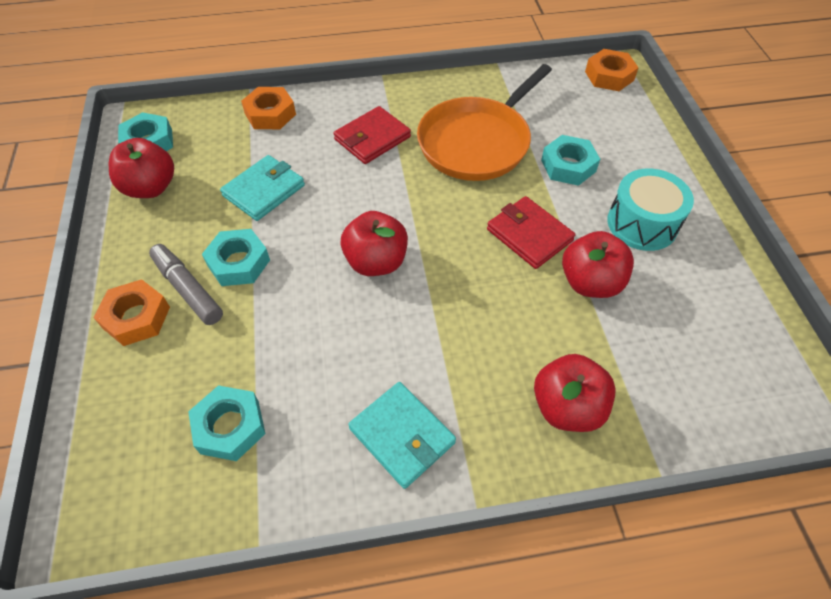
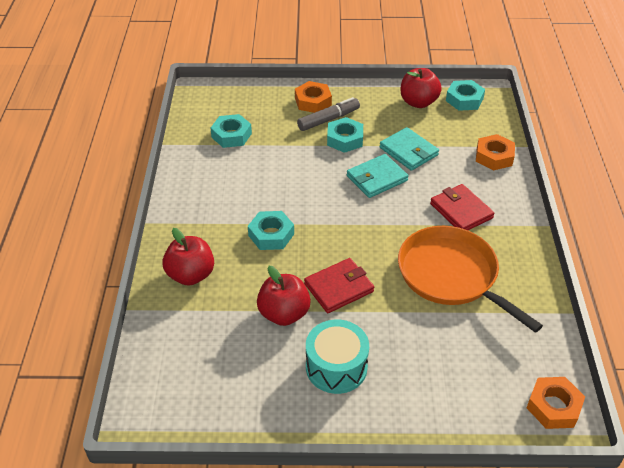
camera: 100 degrees right, 10 degrees down
(376, 262) = (331, 200): red apple -> none
(402, 436) = (201, 198): turquoise wallet -> turquoise wallet (377, 178)
(568, 166) = (414, 333): turquoise nut -> turquoise nut (271, 235)

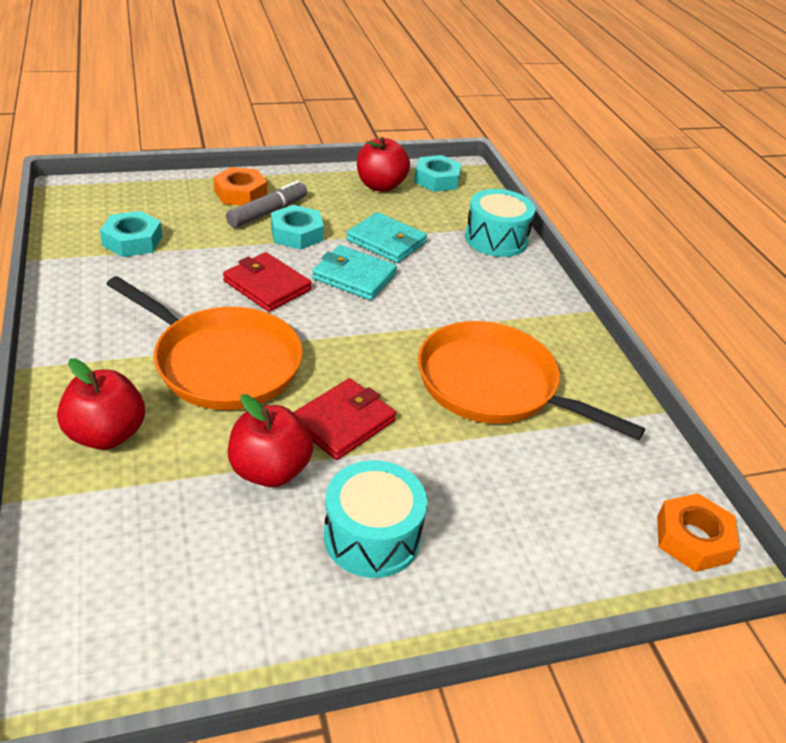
camera: 20 degrees left, 5 degrees down
(271, 235) = (222, 363): turquoise nut -> orange pan
(377, 178) = (354, 276): turquoise wallet -> turquoise wallet turned 75 degrees clockwise
(461, 211) = (478, 304): red wallet -> red wallet (267, 285)
(494, 156) = (496, 239): orange nut -> turquoise drum

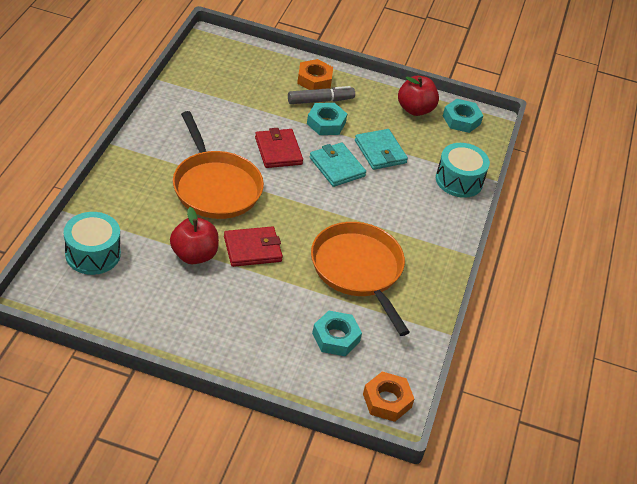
camera: 30 degrees right, 5 degrees up
(106, 434) = (129, 199): red apple -> none
(132, 241) = (222, 89): turquoise nut -> turquoise nut (336, 337)
(372, 536) = (217, 311): turquoise drum -> turquoise drum (93, 254)

